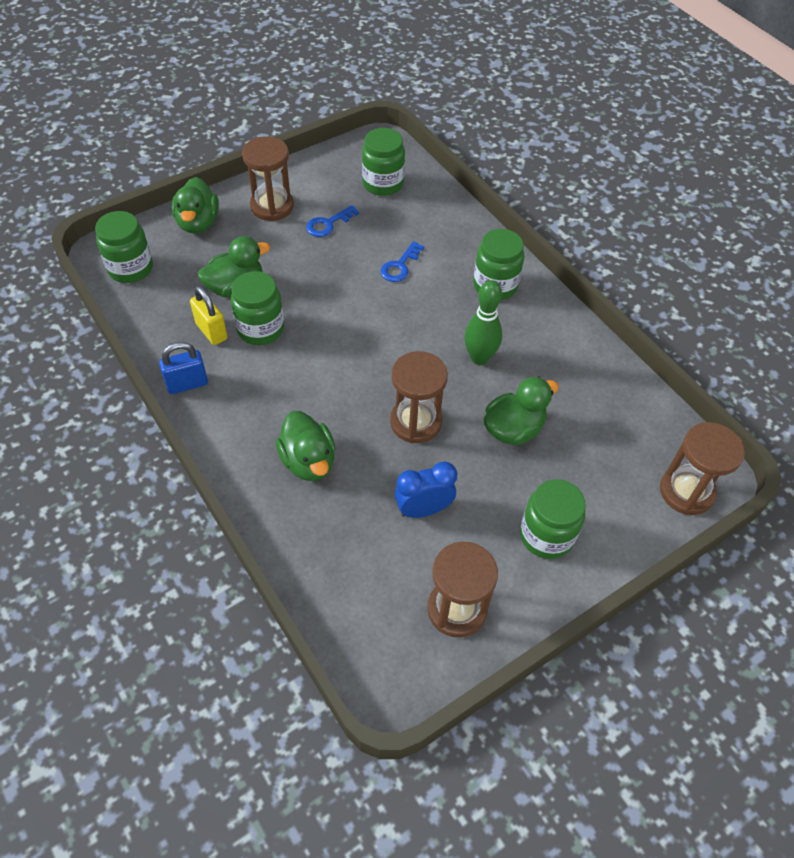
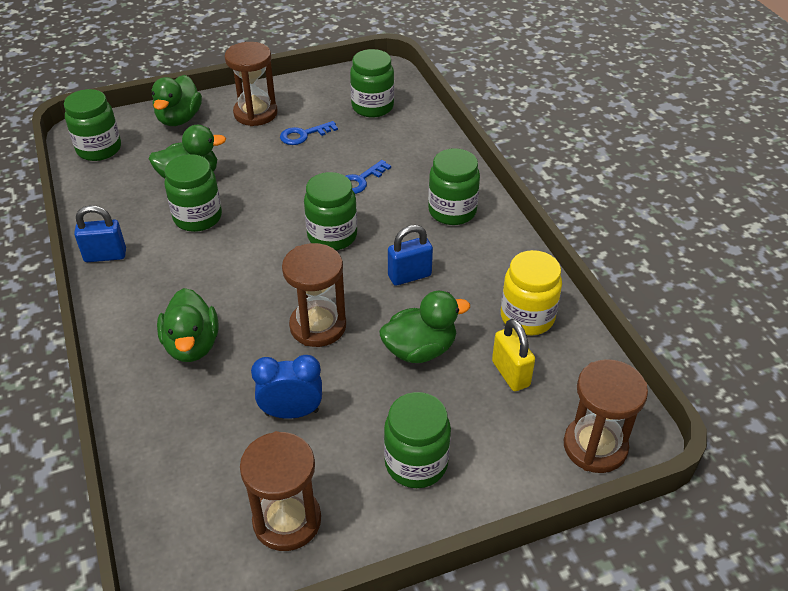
camera: 15 degrees right, 10 degrees down
(211, 331) = (149, 213): yellow padlock -> yellow padlock (510, 374)
(395, 328) = (332, 236): none -> green jar
(479, 358) = (409, 276): green bowling pin -> blue padlock
(594, 381) = (527, 317): none -> yellow jar

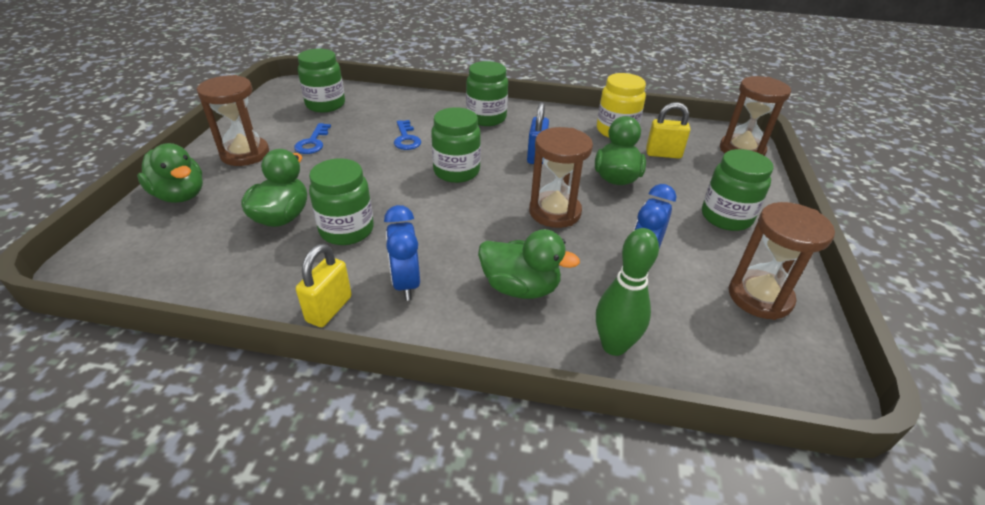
camera: 60 degrees left, 5 degrees down
(99, 149) = (140, 262): green jar -> none
(105, 256) = (329, 309): blue padlock -> yellow padlock
(155, 428) = (614, 346): none -> green bowling pin
(156, 279) = (406, 283): none -> blue clock

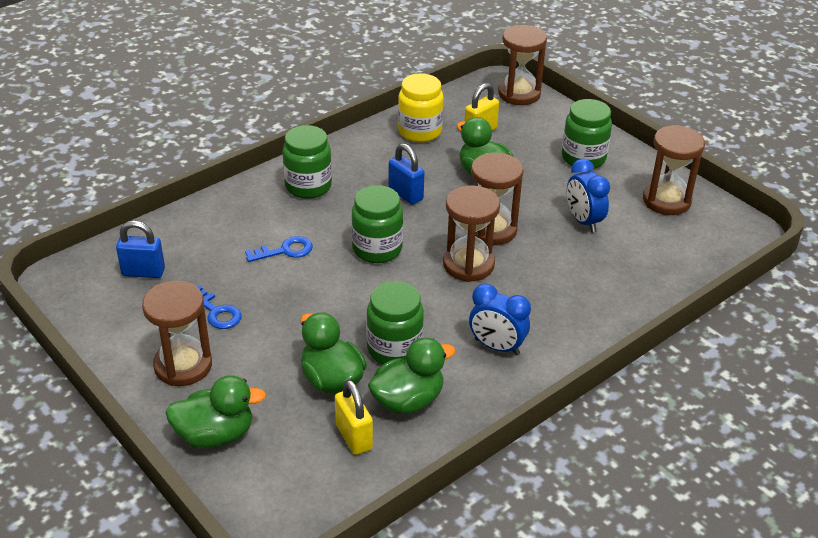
camera: 50 degrees left, 0 degrees up
(325, 105) = (143, 272): green jar -> blue padlock
(329, 309) = (486, 398): yellow padlock -> yellow padlock (354, 437)
(406, 138) = (284, 251): blue key -> blue key turned 45 degrees counterclockwise
(494, 220) = (468, 265): none -> brown hourglass
(520, 287) = (557, 294): green duck -> green duck (408, 400)
(614, 346) = (648, 286): green bowling pin -> none

